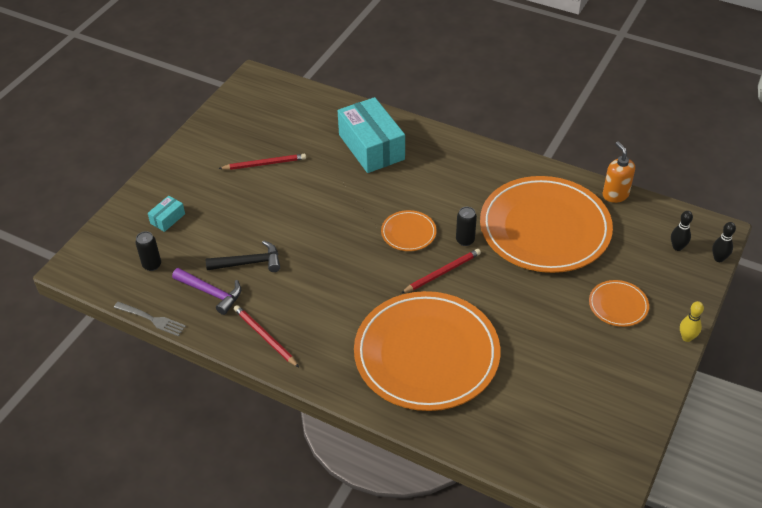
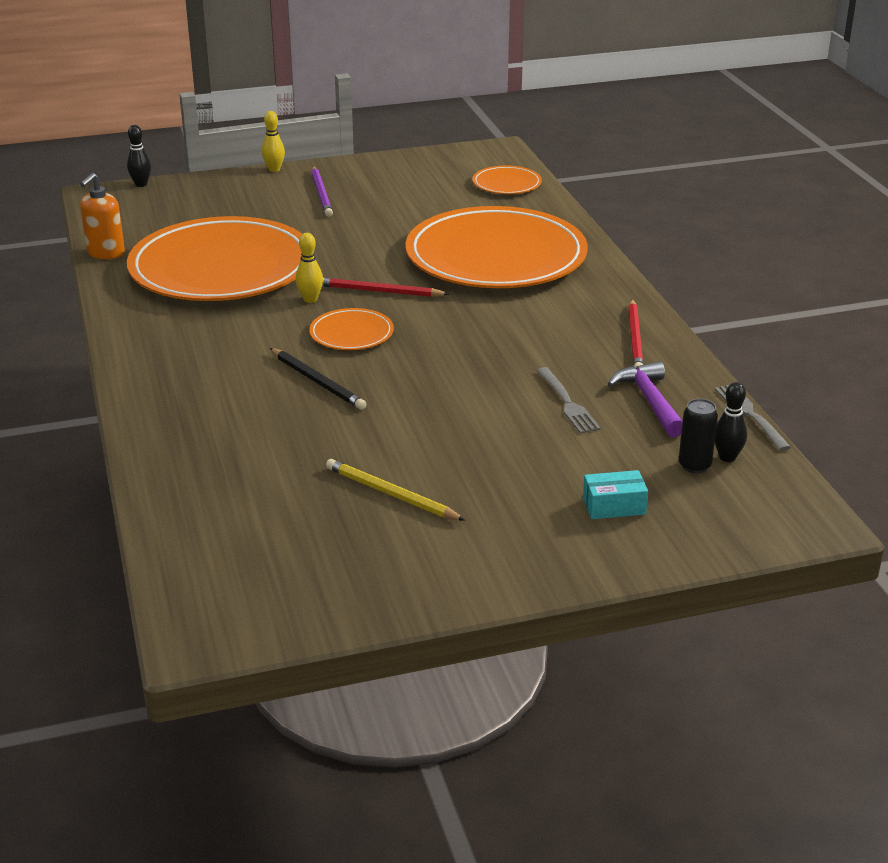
camera: 135 degrees left, 15 degrees down
(249, 263) = (567, 403): black hammer -> grey fork
(264, 164) = (391, 494): red pencil -> yellow pencil
(371, 147) = (230, 430): turquoise box -> none
(377, 194) = (318, 381): none -> black pencil
(465, 240) = (310, 299): black can -> yellow bowling pin
(615, 335) = (321, 194): none -> purple pencil
(618, 305) = (280, 203): orange plate -> orange plate (506, 184)
(677, 247) = (151, 204): black bowling pin -> black bowling pin (727, 457)

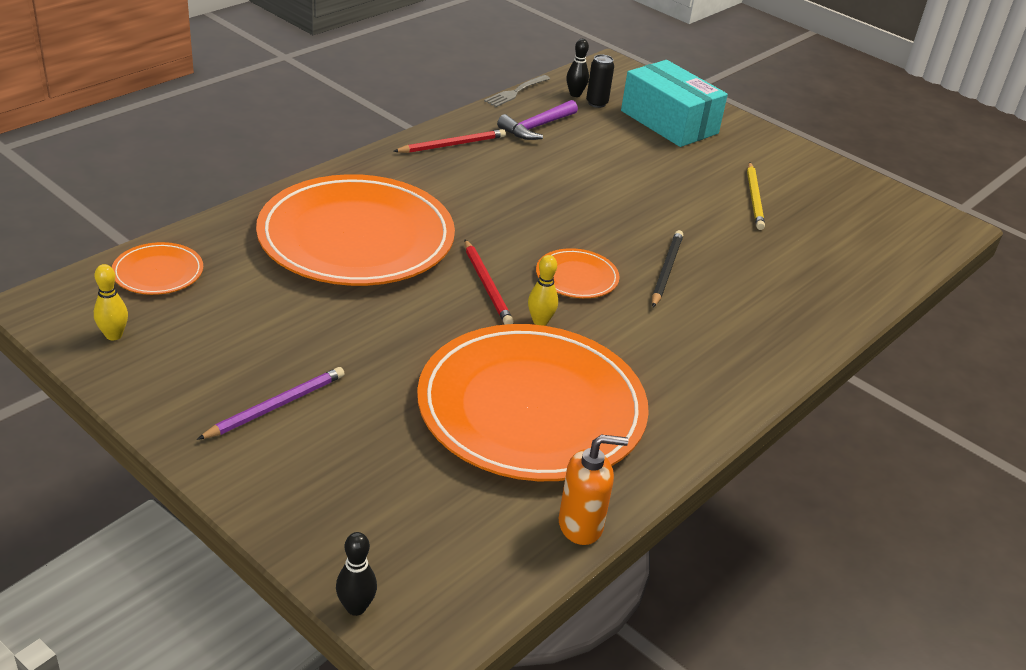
camera: 125 degrees left, 5 degrees up
(274, 169) = (216, 483): yellow bowling pin -> yellow bowling pin (114, 335)
(567, 403) = (573, 156): grey fork -> none
(614, 506) = (669, 122): turquoise box -> turquoise box, size x2.28

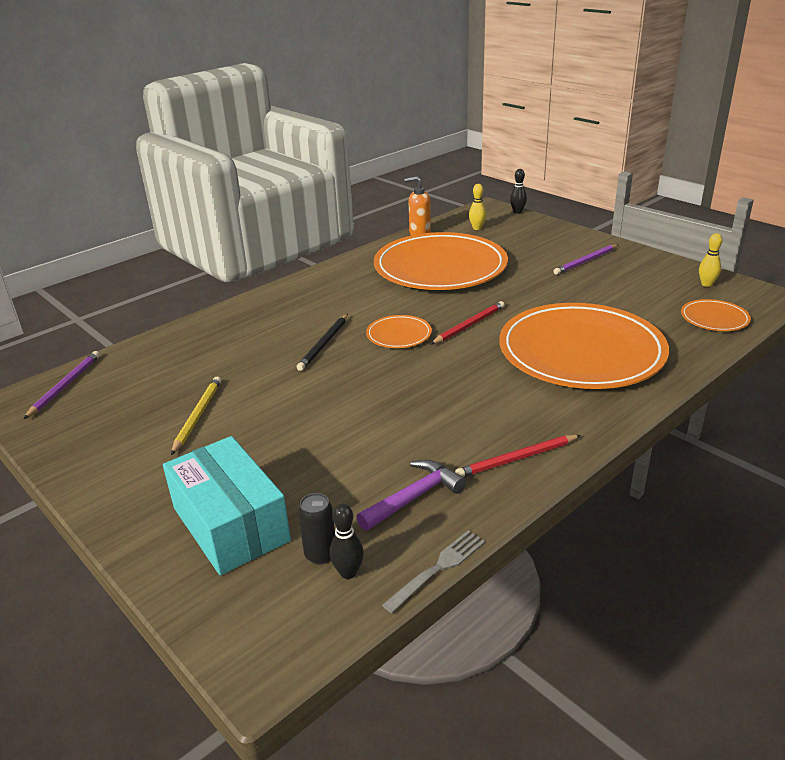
camera: 170 degrees left, 5 degrees down
(487, 285) = (469, 325): red pencil -> red pencil turned 60 degrees clockwise
(540, 321) = (431, 306): yellow bowling pin -> yellow bowling pin (477, 228)
(921, 238) = (65, 386): none -> purple pencil

